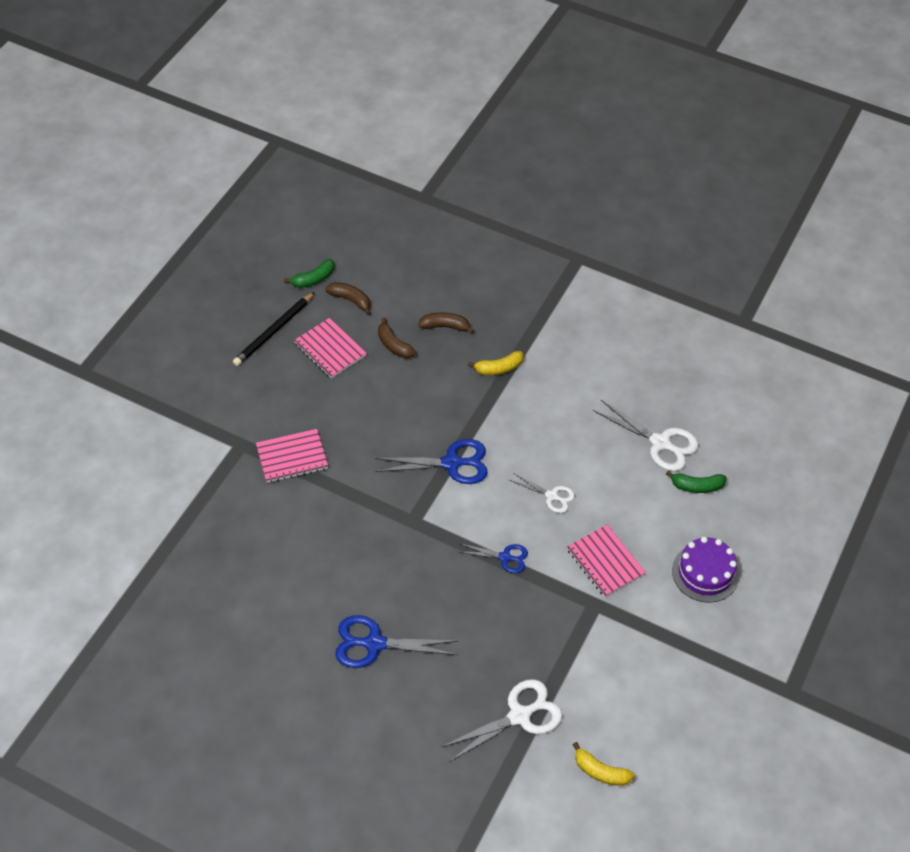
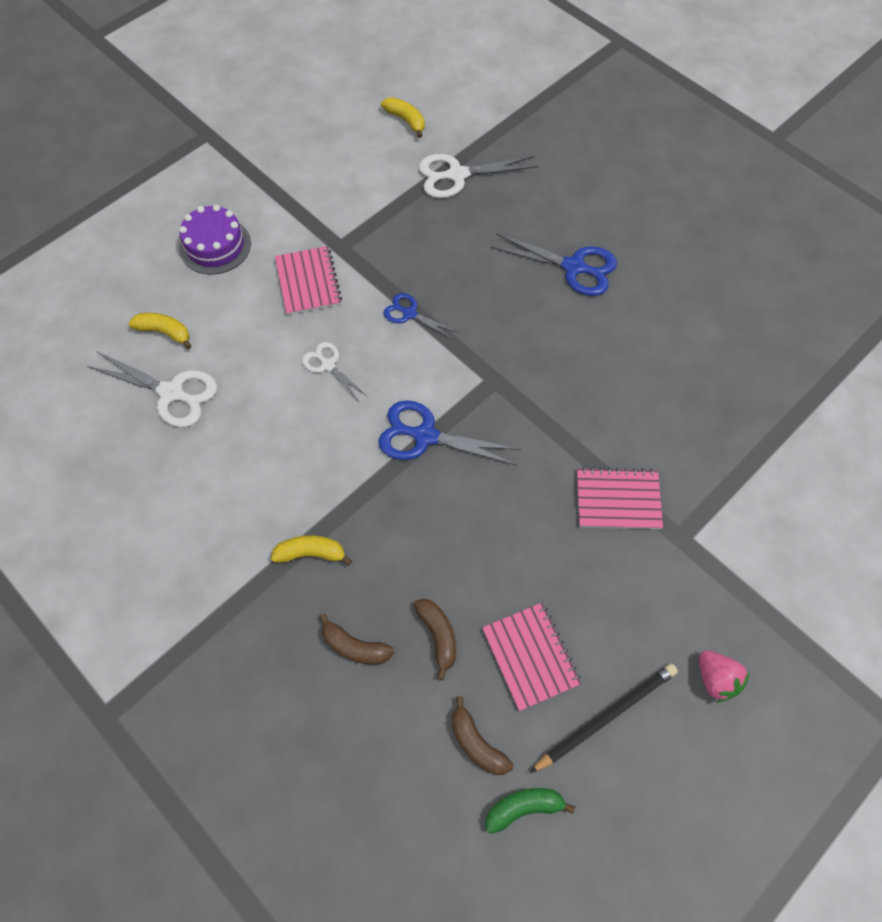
camera: 160 degrees left, 10 degrees up
(206, 367) = (716, 679): none -> pink strawberry
(660, 443) = (171, 393): white scissors -> white scissors turned 150 degrees clockwise
(696, 486) = (165, 332): green banana -> yellow banana

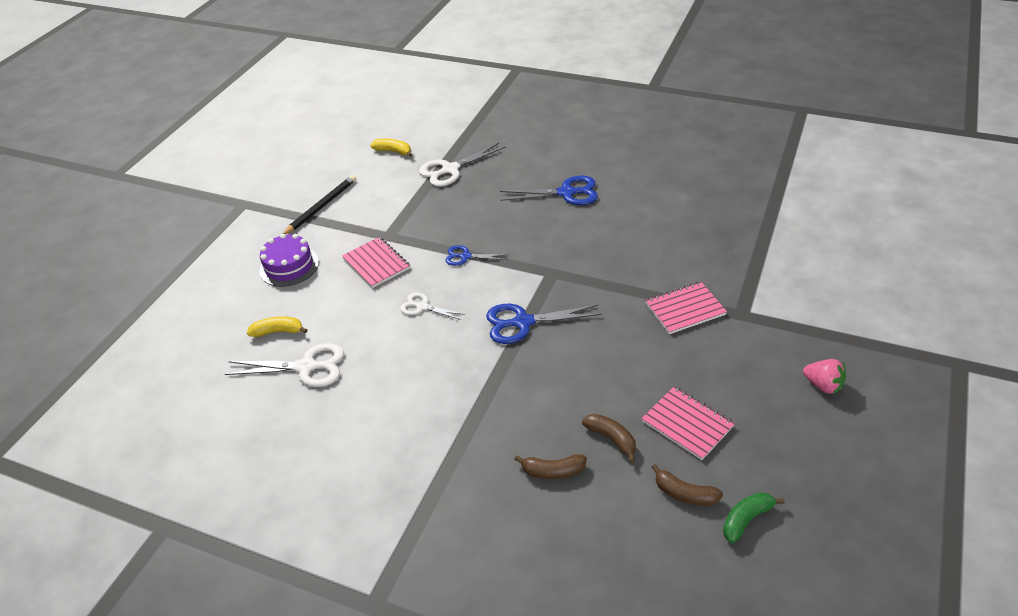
camera: 20 degrees left, 20 degrees down
(311, 553) = (481, 426): yellow banana -> none
(606, 716) = (765, 438): black pencil -> black pencil (321, 207)

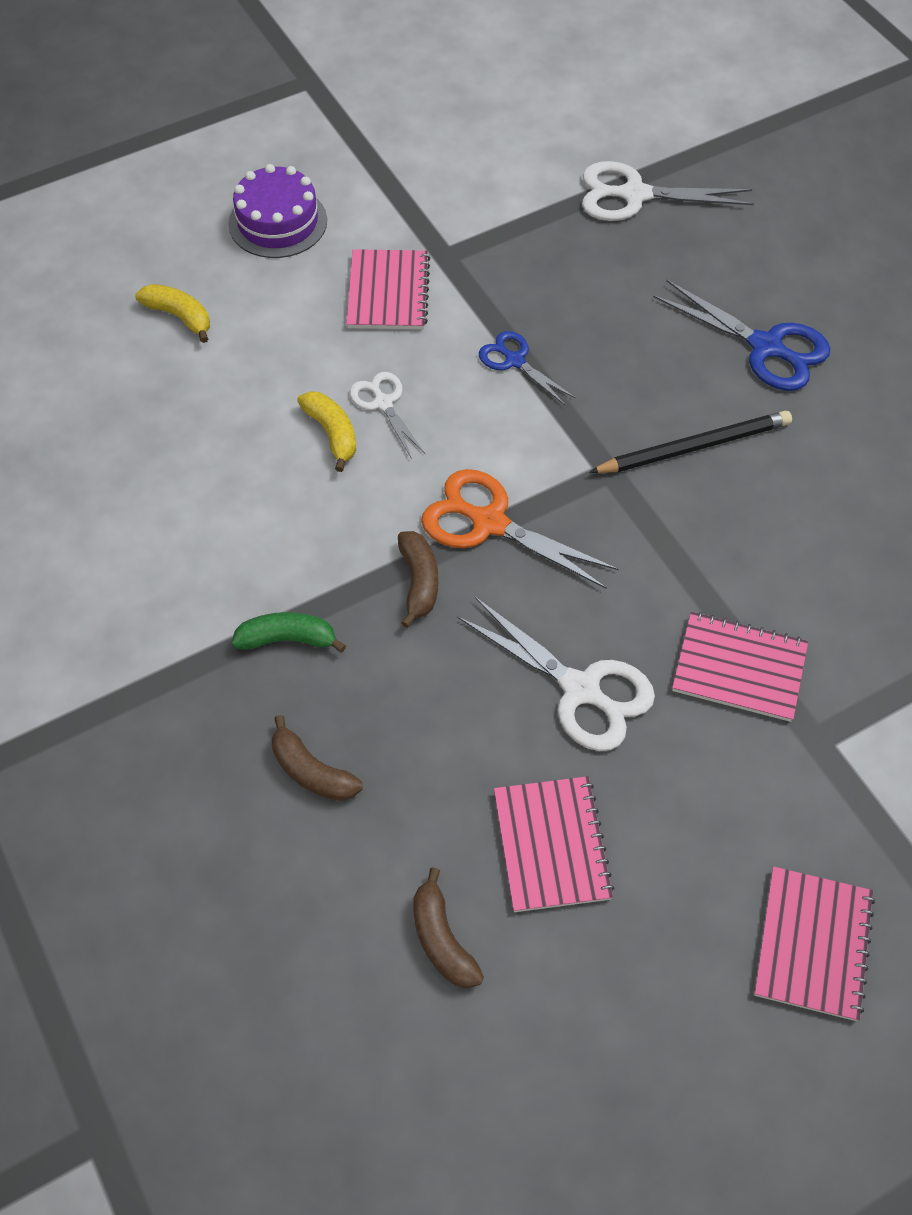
camera: 35 degrees right, 15 degrees up
(306, 367) = (165, 394): white scissors -> white scissors (580, 689)
(321, 207) = (401, 149): black pencil -> black pencil (694, 446)
(393, 151) = (584, 111): yellow banana -> yellow banana (332, 434)
(523, 322) = (489, 523): blue scissors -> orange scissors
(612, 439) = (430, 786): brown banana -> brown banana (419, 582)
(746, 519) = (483, 1042): green banana -> green banana (288, 639)
(823, 385) = (812, 944): pink strawberry -> pink notebook

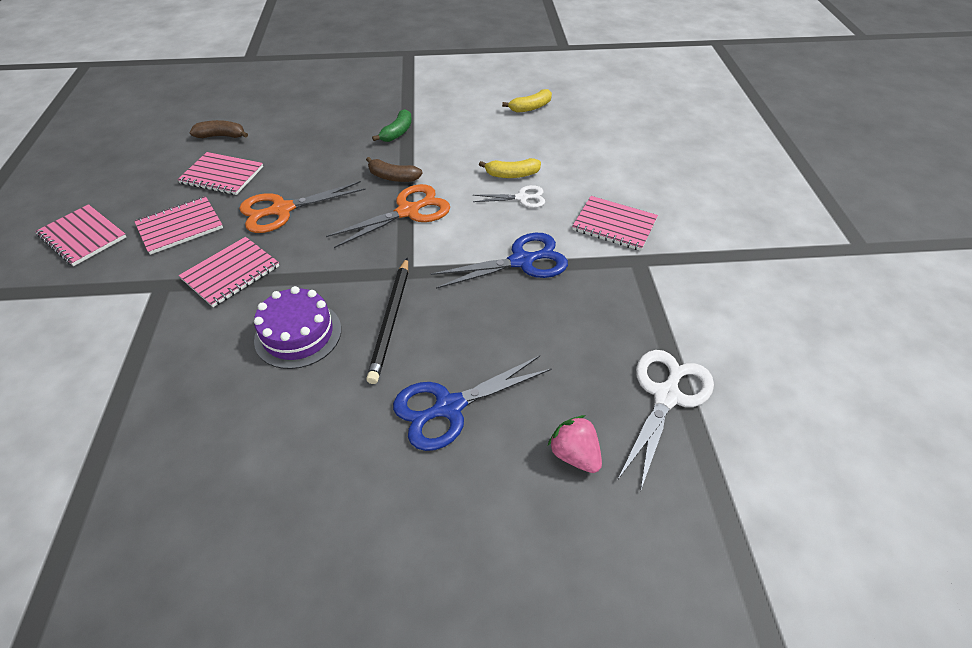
camera: 115 degrees right, 10 degrees down
(179, 316) = (632, 145): yellow banana -> yellow banana (530, 107)
(278, 222) = (701, 196): purple cake -> purple cake (298, 334)
(311, 771) = (327, 124): brown banana -> none
(514, 361) = (521, 261): blue scissors -> blue scissors, size x1.69
(580, 689) = (282, 210): white scissors -> orange scissors
(702, 810) = (180, 227): none -> pink notebook
(746, 241) = (574, 455): none -> pink strawberry

